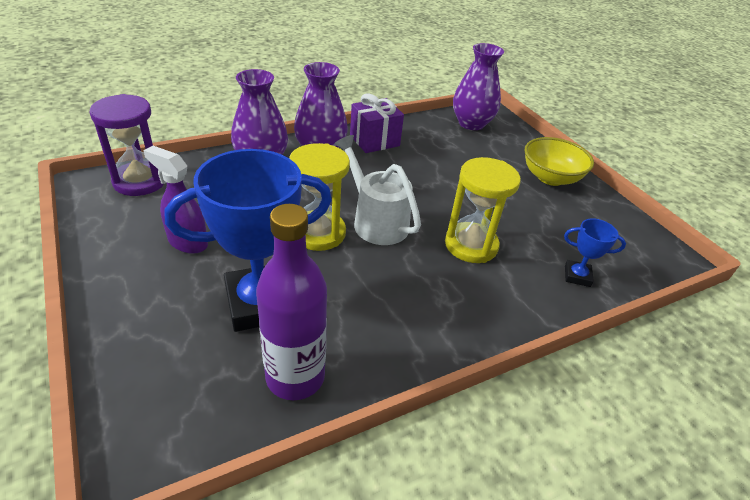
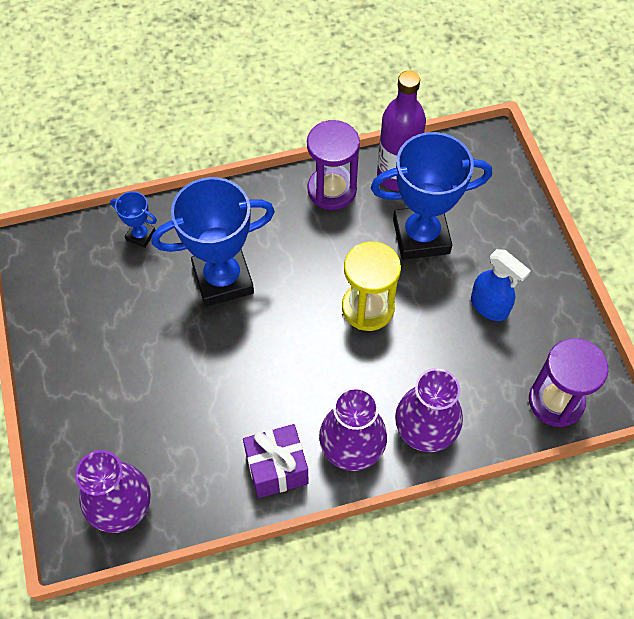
camera: 165 degrees left, 20 degrees up
(187, 242) = (489, 307): purple spray bottle -> blue spray bottle
(375, 221) = (308, 319): white watering can -> none
(382, 348) = (332, 190): none -> purple hourglass
(471, 245) = (223, 279): yellow hourglass -> blue trophy
(550, 178) = (78, 374): yellow bowl -> none

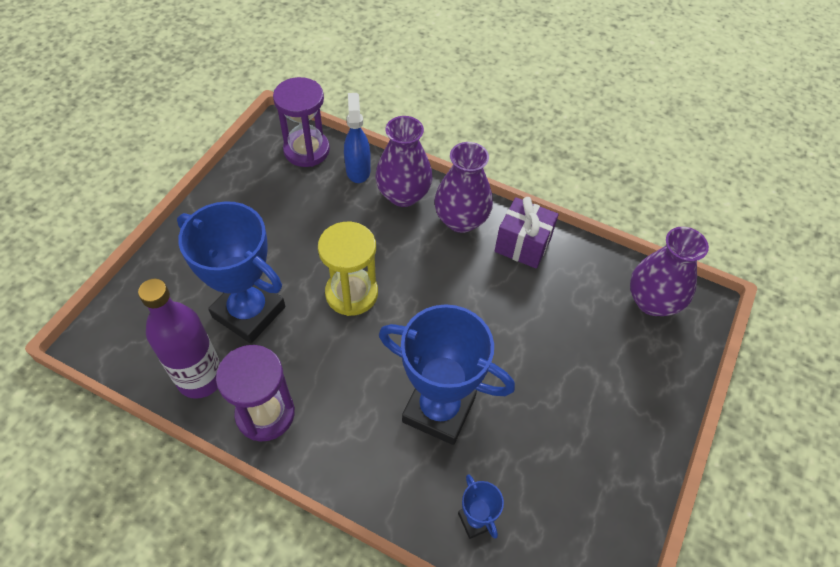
camera: 140 degrees left, 5 degrees down
(489, 307) = (270, 227): blue spray bottle -> blue spray bottle (358, 170)

